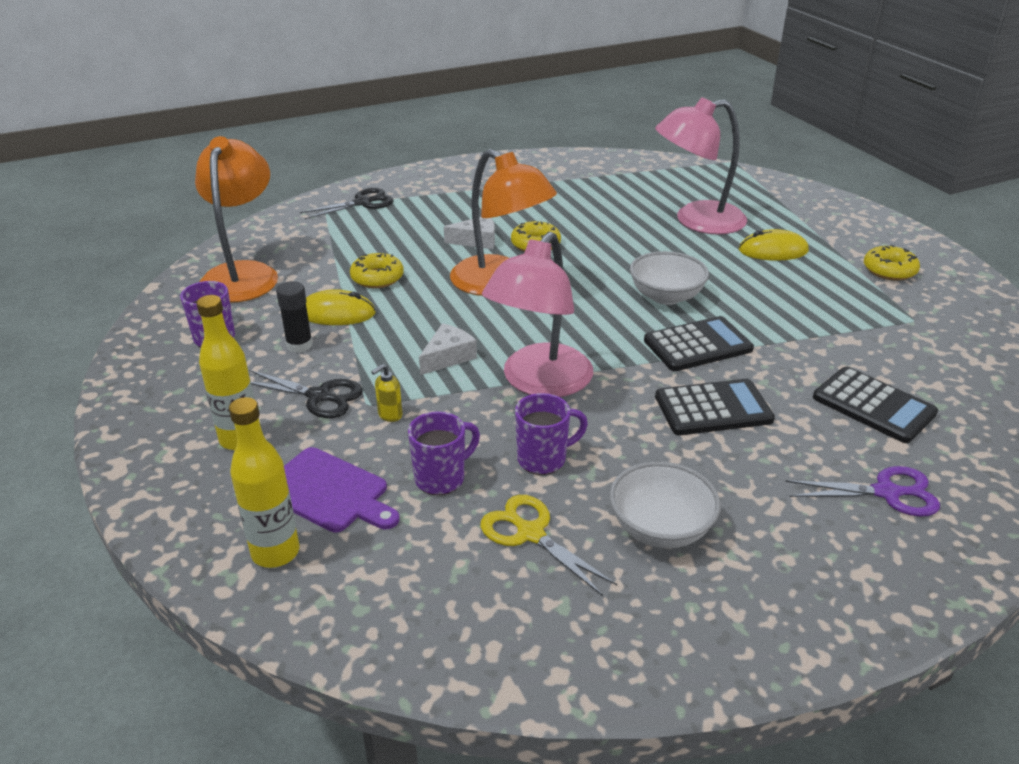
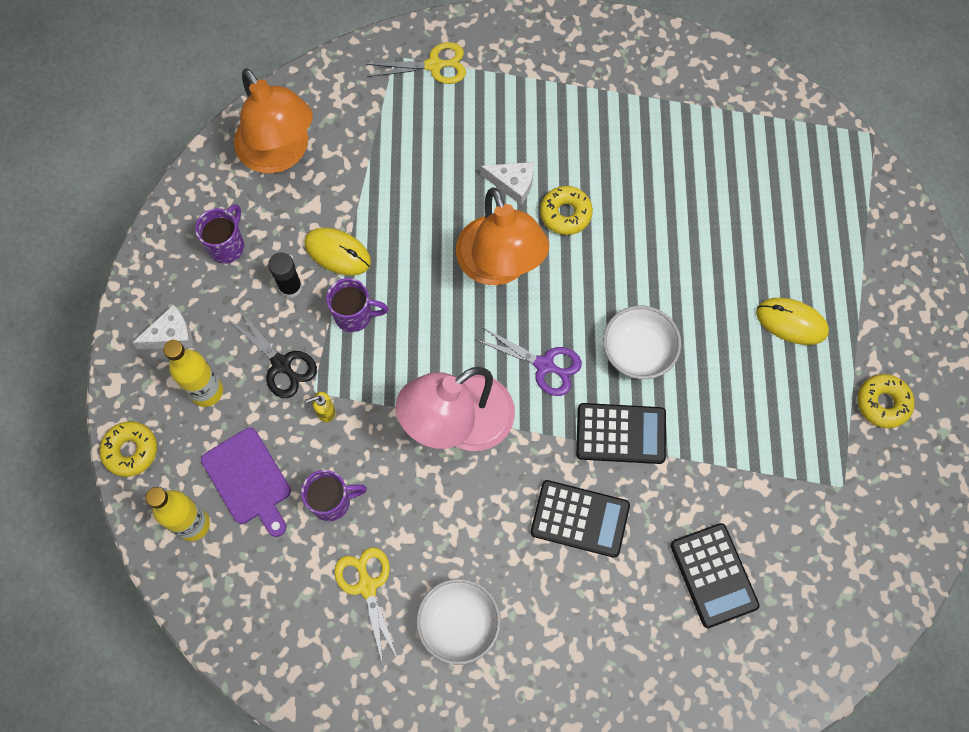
camera: 25 degrees right, 35 degrees up
(243, 274) = (280, 154): orange lamp -> orange lamp turned 120 degrees clockwise
(362, 203) = (434, 65): black scissors -> yellow scissors
(377, 278) = (394, 210): yellow donut -> yellow donut (131, 451)
(448, 357) = (403, 357): white cheese -> white cheese (171, 335)
(543, 459) = (415, 515): purple mug -> purple mug (355, 316)
(696, 221) = (751, 237): pink lamp -> none
(886, 493) = (647, 669): purple scissors -> purple scissors (544, 365)

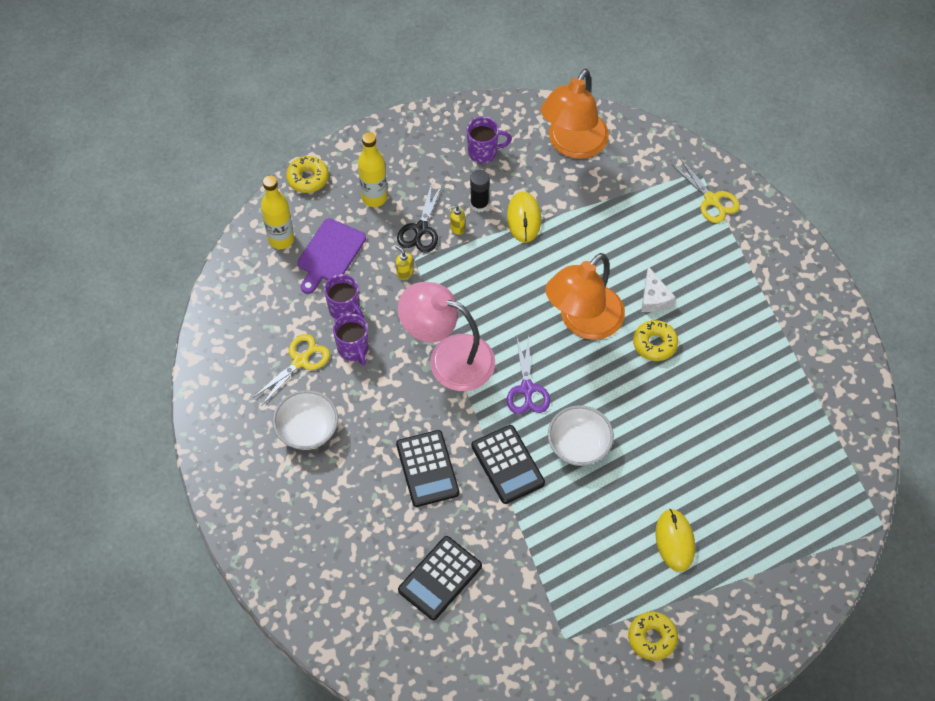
camera: 60 degrees right, 10 degrees down
(171, 335) = (399, 156): white cheese -> none
(305, 326) = (457, 228): none -> yellow soap dispenser
(355, 316) = (484, 253): purple mug -> purple mug (353, 349)

